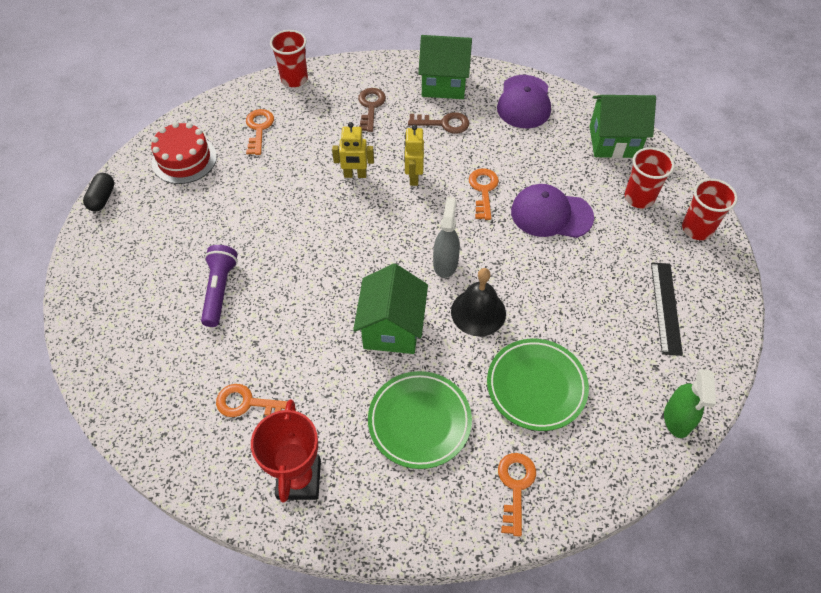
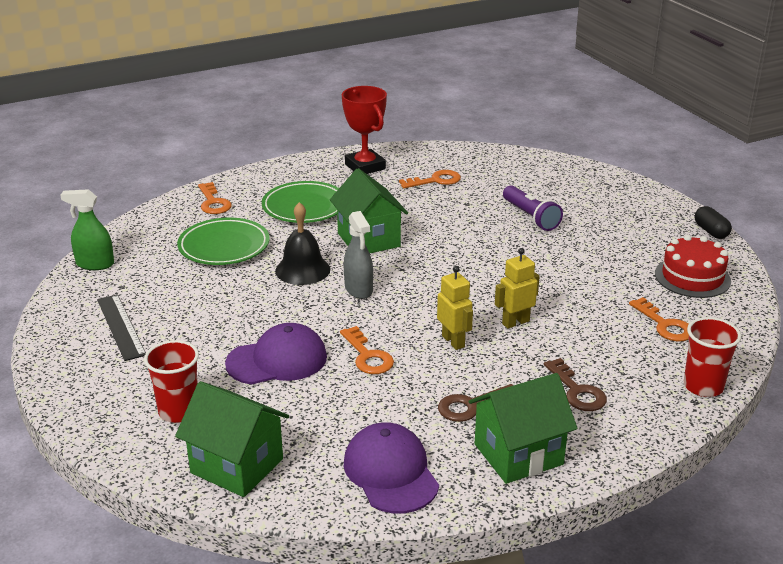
camera: 150 degrees right, 25 degrees down
(613, 142) = (237, 466): green house -> green house turned 60 degrees clockwise
(677, 419) = (95, 264): green spray bottle -> green spray bottle turned 60 degrees counterclockwise
(697, 229) = (97, 404): red cup -> none

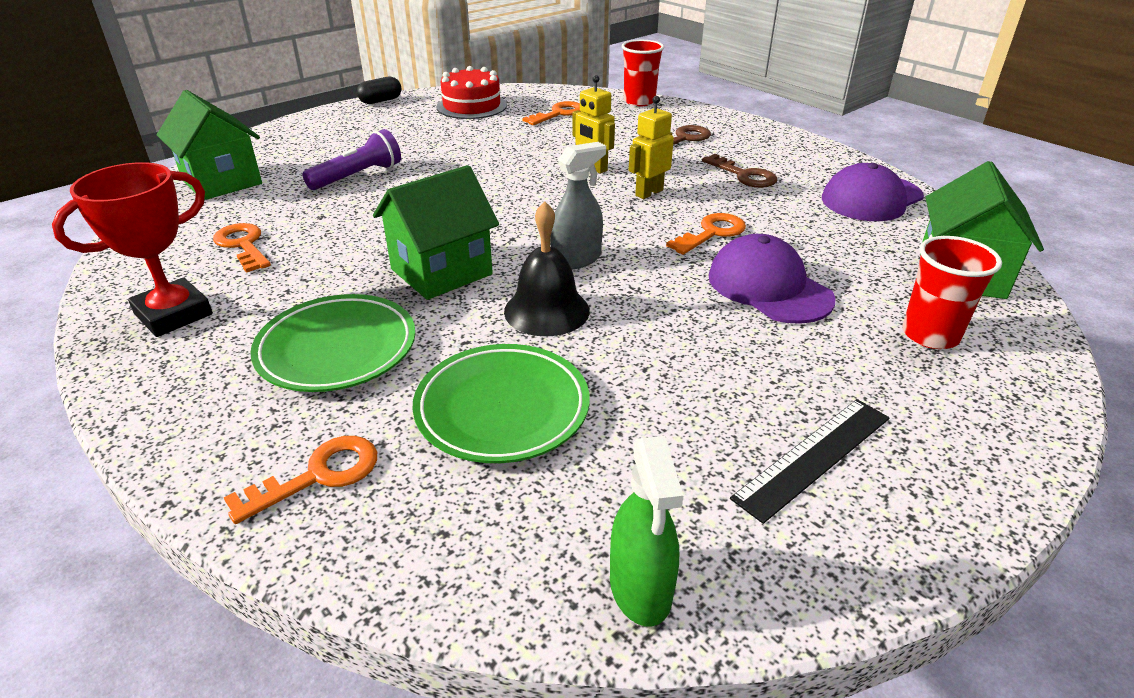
camera: 105 degrees left, 5 degrees up
(518, 454) = (788, 153): green house -> green house (222, 182)

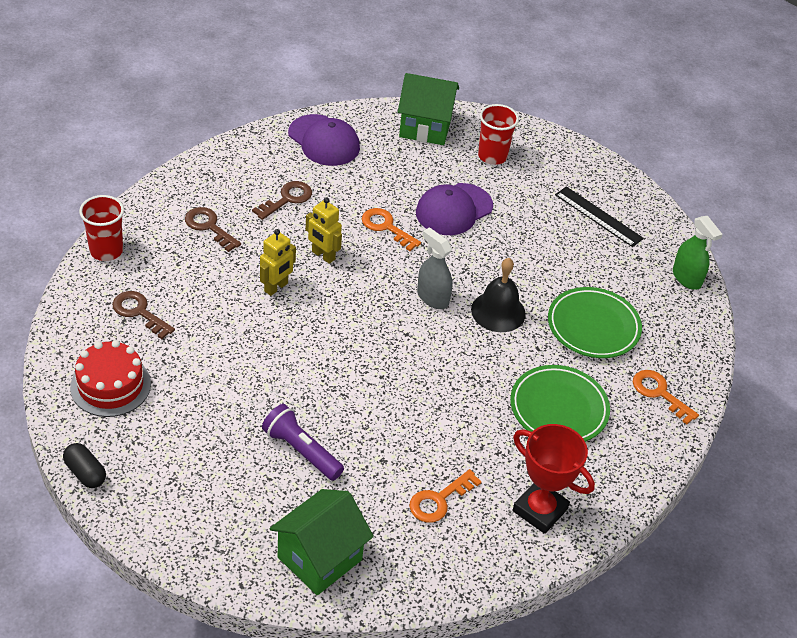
camera: 100 degrees left, 10 degrees up
(441, 272) = (460, 369): green house -> none
(558, 114) = (139, 312): orange key -> brown key
(640, 588) = (686, 278): green spray bottle -> green spray bottle turned 75 degrees clockwise

